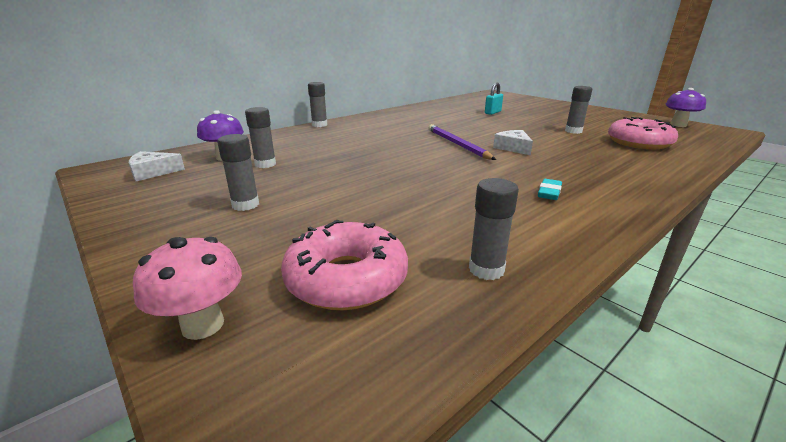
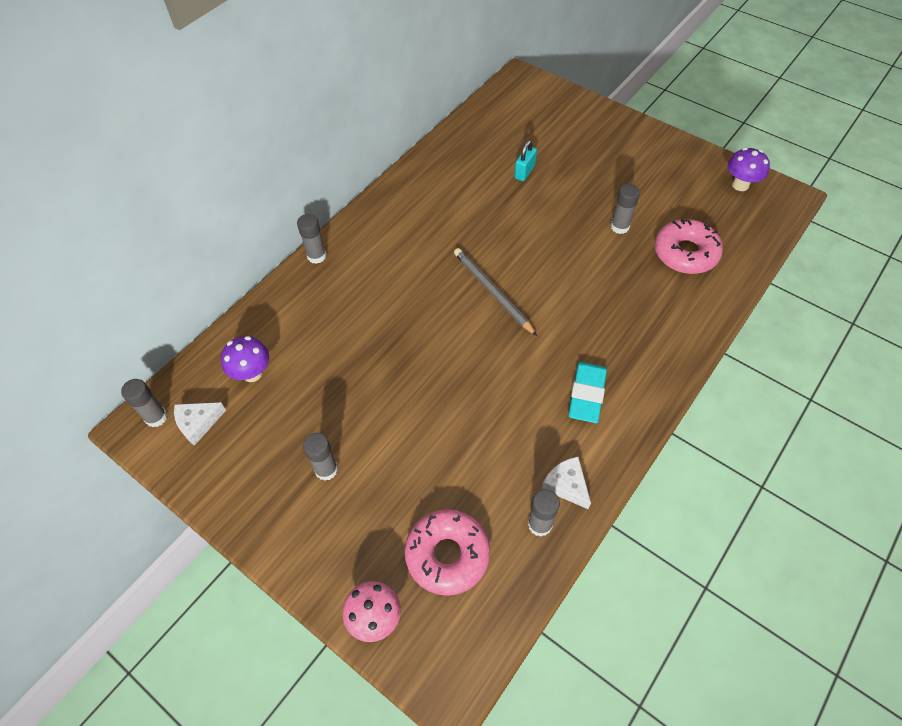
camera: 10 degrees left, 30 degrees up
(265, 164) = (303, 383): grey glue stick -> grey glue stick (156, 417)
(457, 144) = (492, 292): purple pencil -> grey pencil
(513, 148) = (553, 292): white cheese -> white cheese (567, 485)
(549, 192) = (586, 394): turquoise eraser -> turquoise eraser, size x1.77

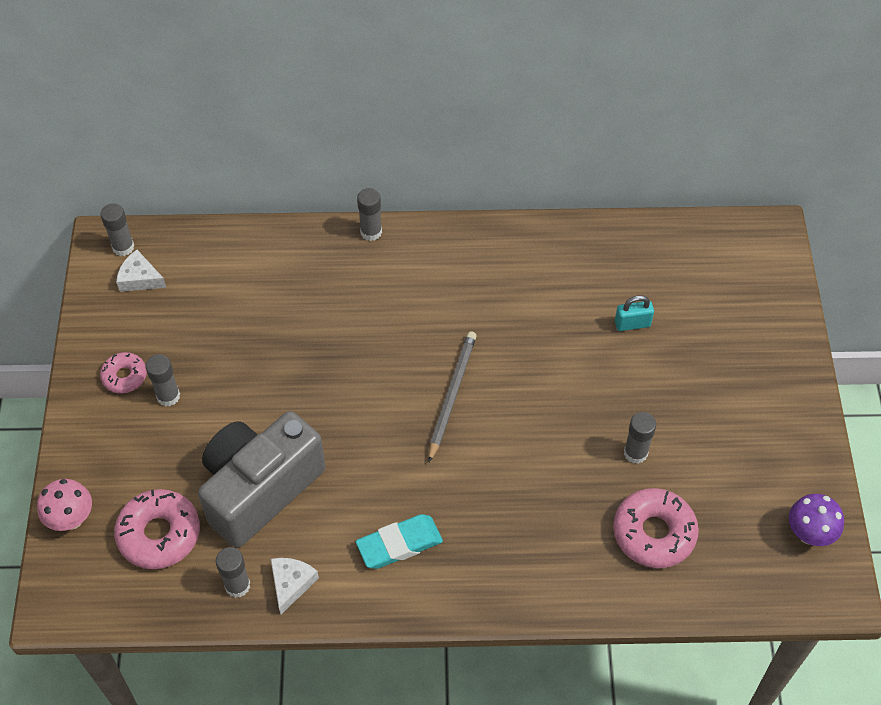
camera: 50 degrees right, 0 degrees up
(252, 373) = (213, 278): purple mushroom -> none
(277, 491) = (124, 376): none -> pink donut
(467, 456) = (260, 489): none -> grey camera

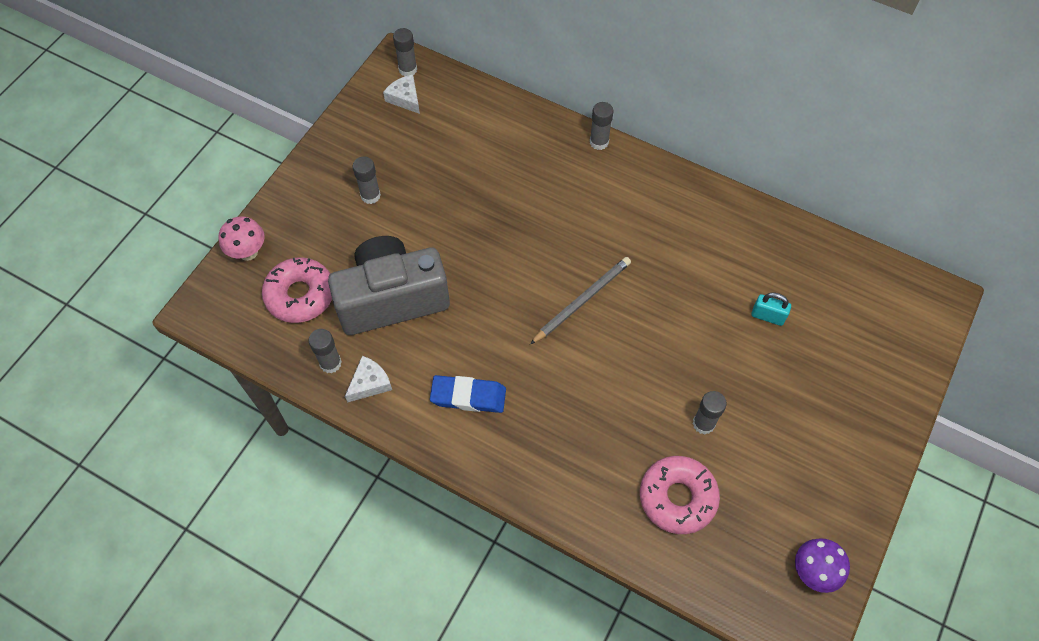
camera: 30 degrees right, 5 degrees up
(124, 376) = (349, 166): pink donut -> none
(399, 544) = (468, 396): turquoise eraser -> blue eraser

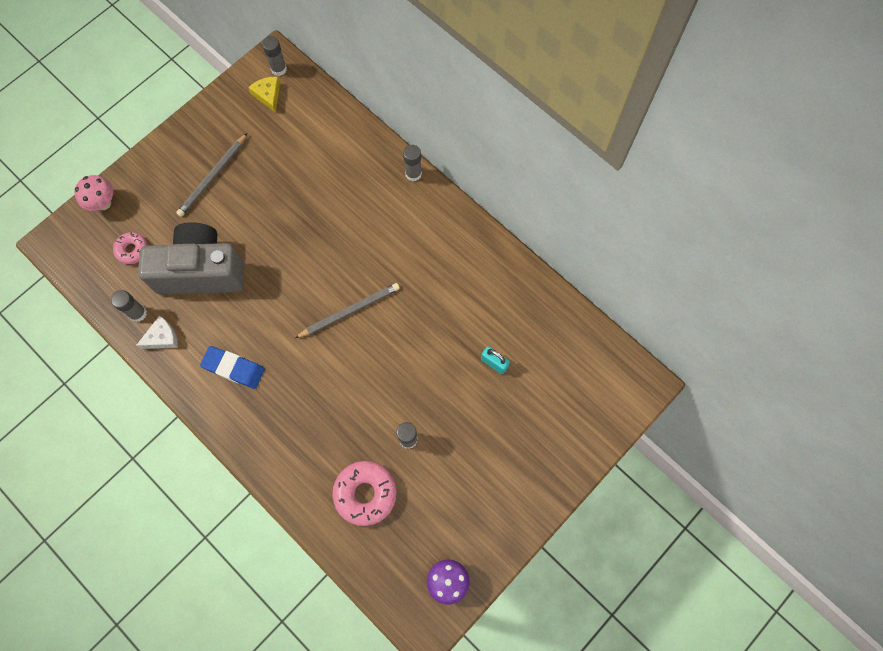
camera: 15 degrees right, 10 degrees up
(300, 295) = (132, 250): pink donut -> pink donut, size x0.58
(370, 195) = (213, 177): grey glue stick -> grey pencil
(405, 98) = (268, 95): white cheese -> yellow cheese

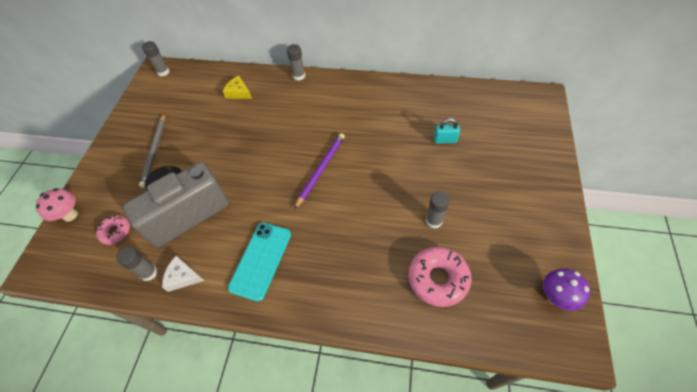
camera: 30 degrees left, 15 degrees down
(162, 337) = (183, 277): white cheese -> white cheese turned 105 degrees counterclockwise
(234, 368) = (261, 260): blue eraser -> turquoise phone
(268, 95) = (165, 88): yellow cheese -> yellow cheese (238, 92)
(350, 311) = (321, 169): grey pencil -> purple pencil

